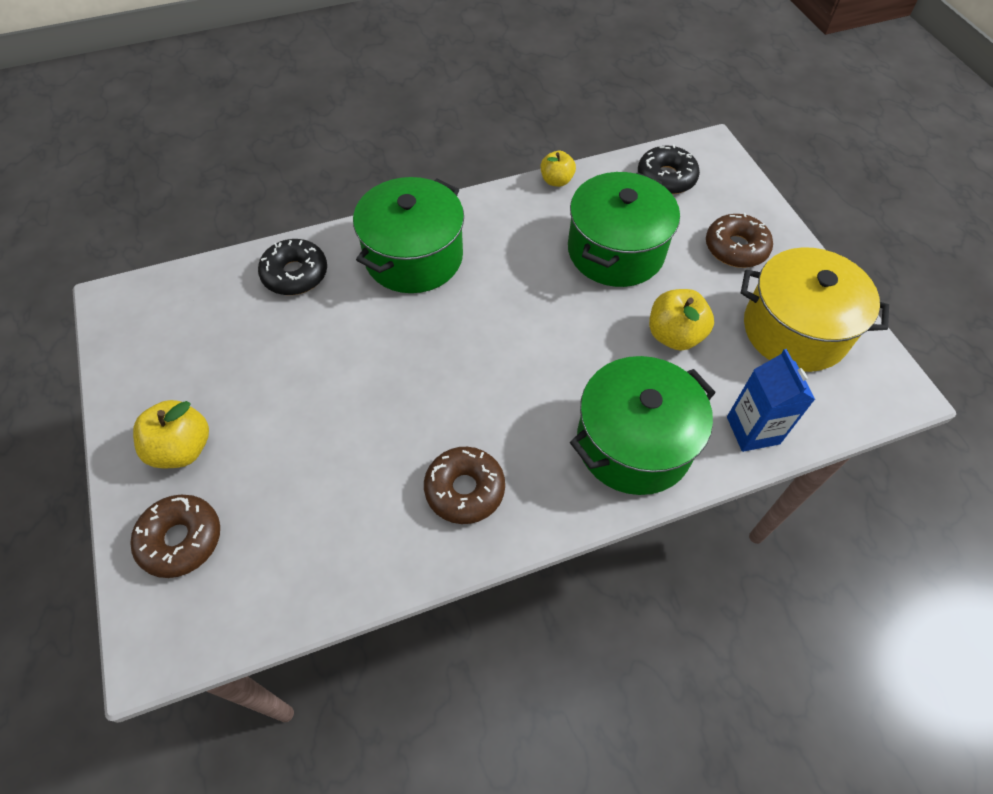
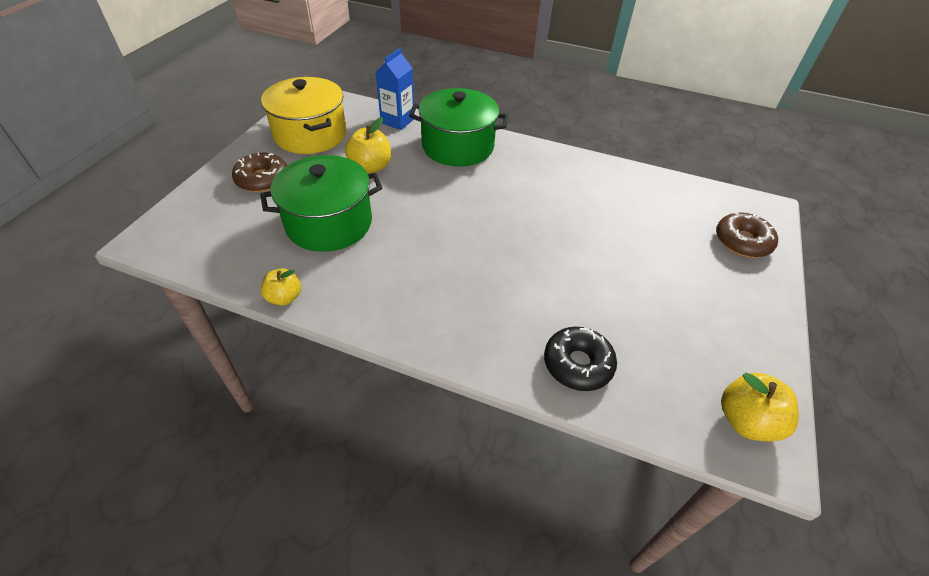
camera: 140 degrees left, 10 degrees down
(182, 448) = (729, 287): yellow apple -> yellow apple (746, 421)
(413, 257) = (467, 313): green pot -> none
(464, 490) = (562, 177): brown donut -> none
(666, 178) = (214, 243): black donut -> none

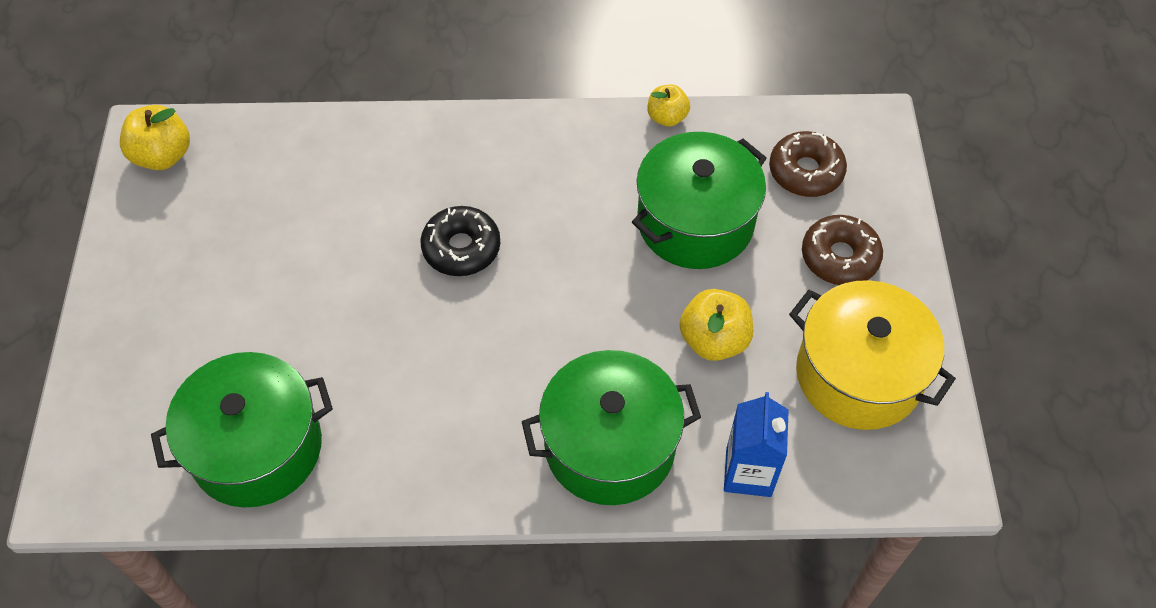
camera: 160 degrees right, 10 degrees up
(577, 364) = (334, 154): black donut -> black donut (461, 248)
(654, 197) = (257, 448): none -> green pot
(742, 241) = (124, 401): brown donut -> brown donut (805, 172)

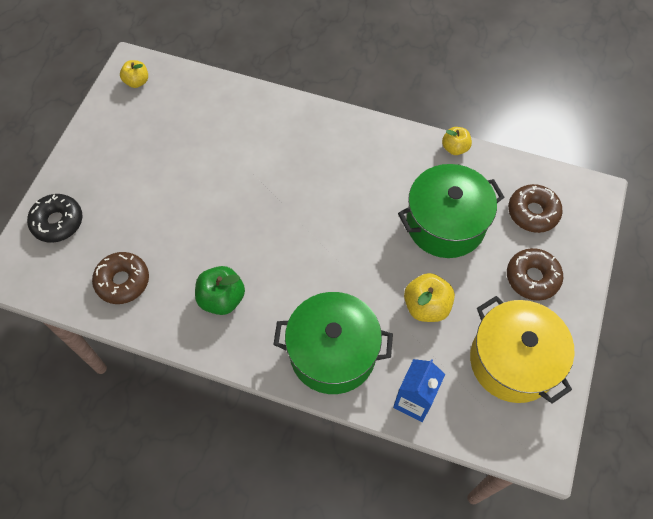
camera: 20 degrees right, 5 degrees up
(163, 156) = (137, 82): yellow apple -> yellow apple, size x0.66
(257, 448) = (123, 281): green pot -> brown donut
(418, 424) = (222, 299): none -> green apple
(461, 248) = (291, 195): black donut -> black donut (58, 222)

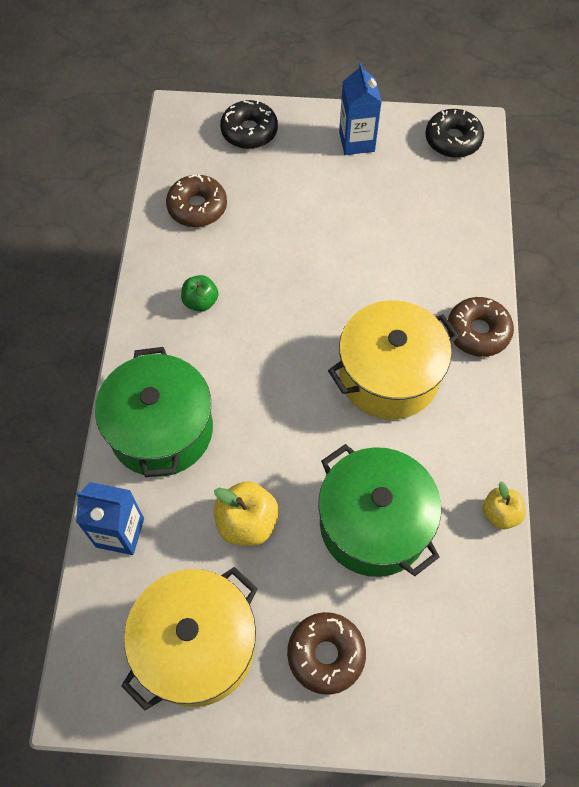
camera: 75 degrees right, 0 degrees up
(107, 146) = (356, 142): none -> blue carton
(137, 82) = (453, 140): yellow apple -> black donut
(222, 299) = (200, 302): green apple -> green apple, size x0.66
(332, 183) = (388, 376): none -> yellow pot
(533, 212) = (431, 640): brown donut -> brown donut (478, 332)

